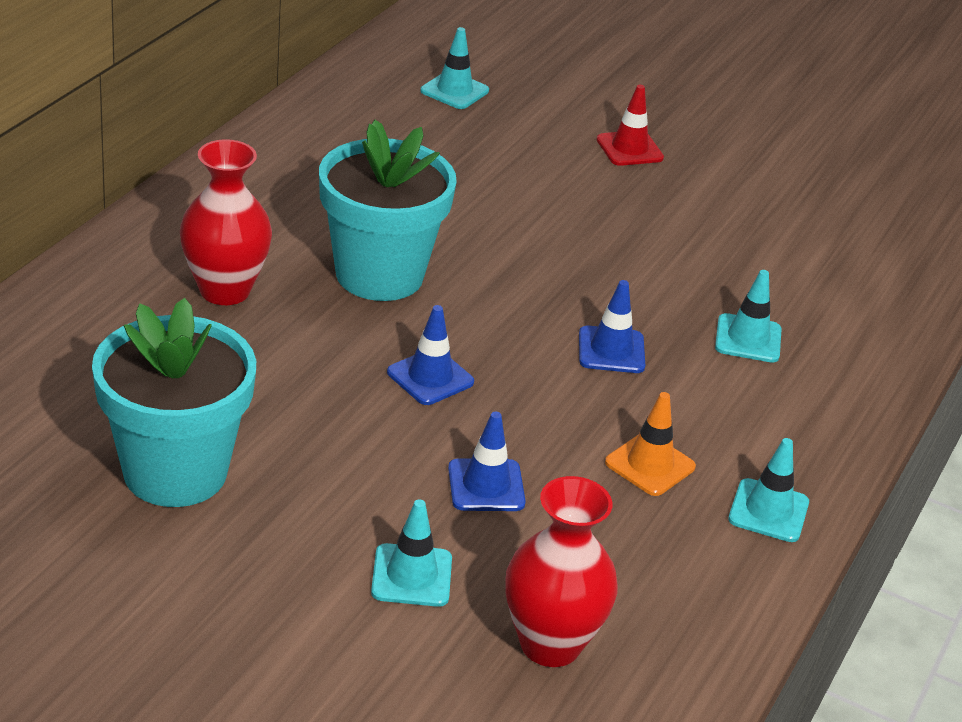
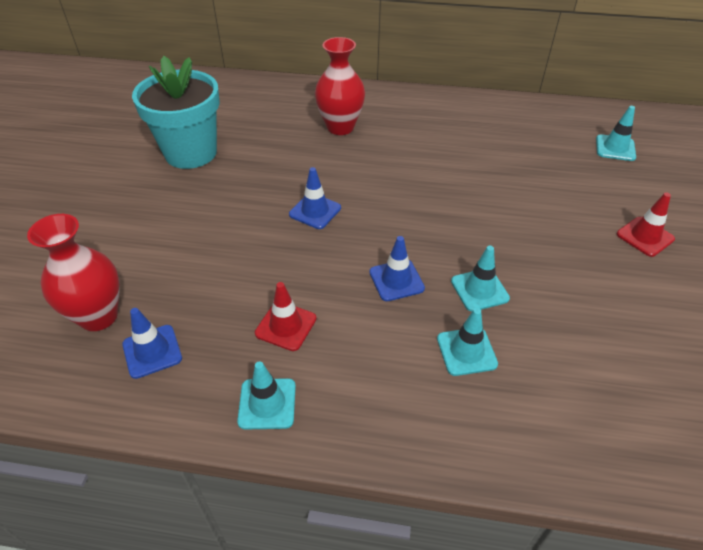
camera: 75 degrees right, 10 degrees up
(379, 275) = (396, 169): turquoise flower pot -> none
(411, 576) = (141, 247): turquoise traffic cone -> turquoise traffic cone (479, 290)
(486, 486) = (228, 256): blue traffic cone -> blue traffic cone (152, 351)
(650, 465) = (286, 326): orange traffic cone -> red traffic cone

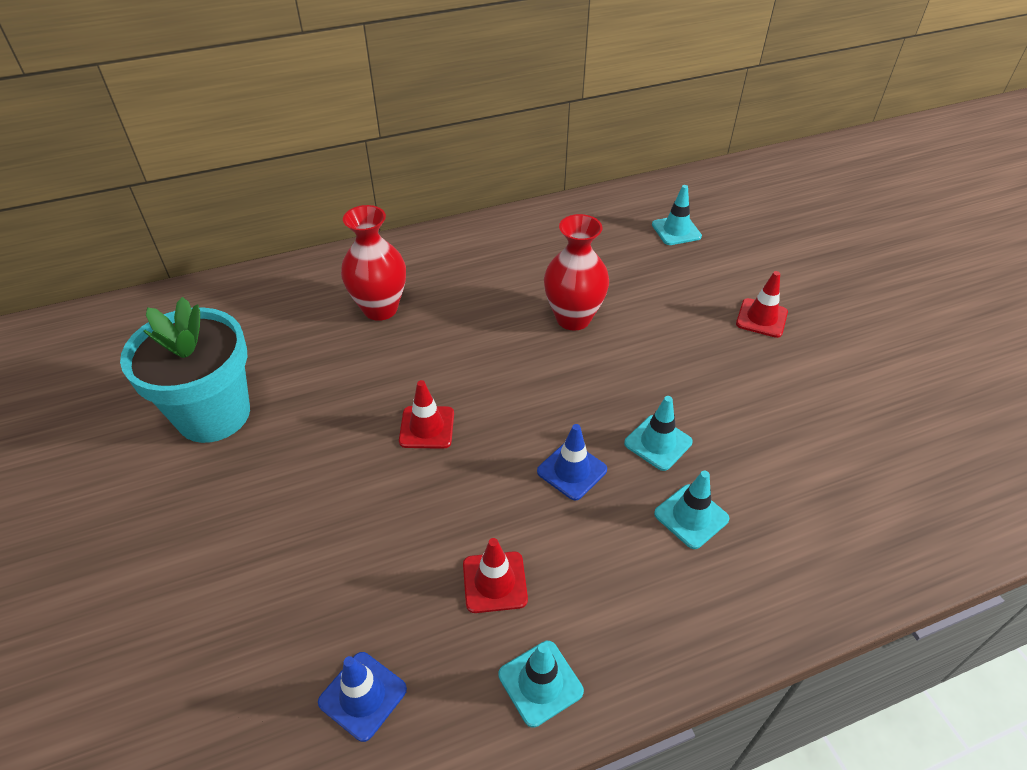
camera: 30 degrees left, 0 degrees up
(98, 316) = (258, 689): red vase -> red vase (573, 318)
(315, 211) = (427, 427): blue traffic cone -> red traffic cone

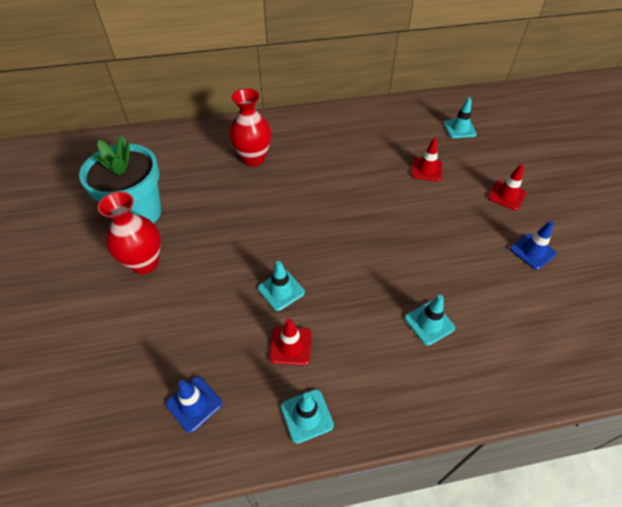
camera: 10 degrees right, 5 degrees up
(427, 427) = (267, 239): red traffic cone -> red traffic cone (426, 169)
(572, 470) = (355, 281): blue traffic cone -> blue traffic cone (532, 251)
(573, 318) = (377, 180): red vase -> red vase (145, 263)
(658, 443) = (417, 270): turquoise traffic cone -> turquoise traffic cone (281, 290)

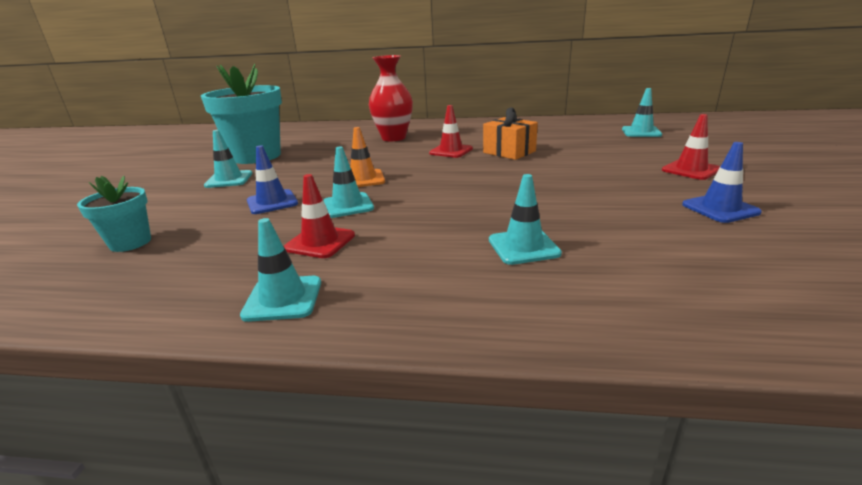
camera: 20 degrees right, 25 degrees down
(138, 379) = (130, 243): none -> turquoise flower pot
(145, 263) = (229, 179): red vase -> turquoise traffic cone
(194, 404) = (162, 268): blue traffic cone -> blue traffic cone (272, 202)
(269, 244) = (363, 179): none -> orange traffic cone
(368, 178) = (509, 152): none -> orange gift
(426, 169) = (585, 150): red traffic cone -> red traffic cone (451, 151)

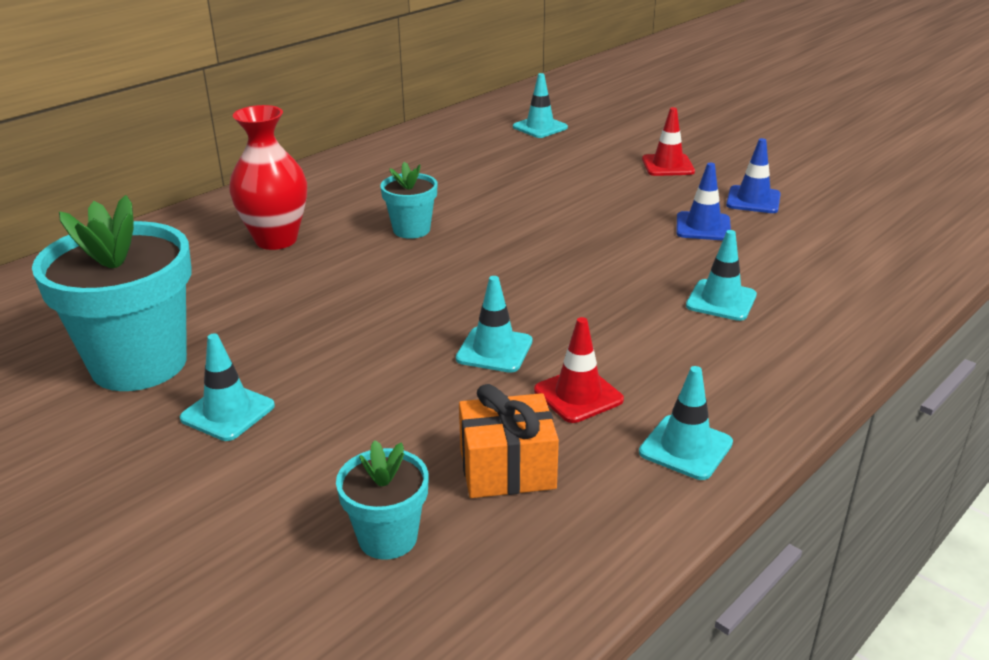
camera: 55 degrees left, 5 degrees up
(272, 202) = (399, 397): blue traffic cone -> blue traffic cone (703, 227)
(363, 179) = (417, 314): orange traffic cone -> none
(451, 151) = (411, 230): red traffic cone -> turquoise flower pot
(509, 152) = (478, 205): orange gift -> orange gift (507, 469)

